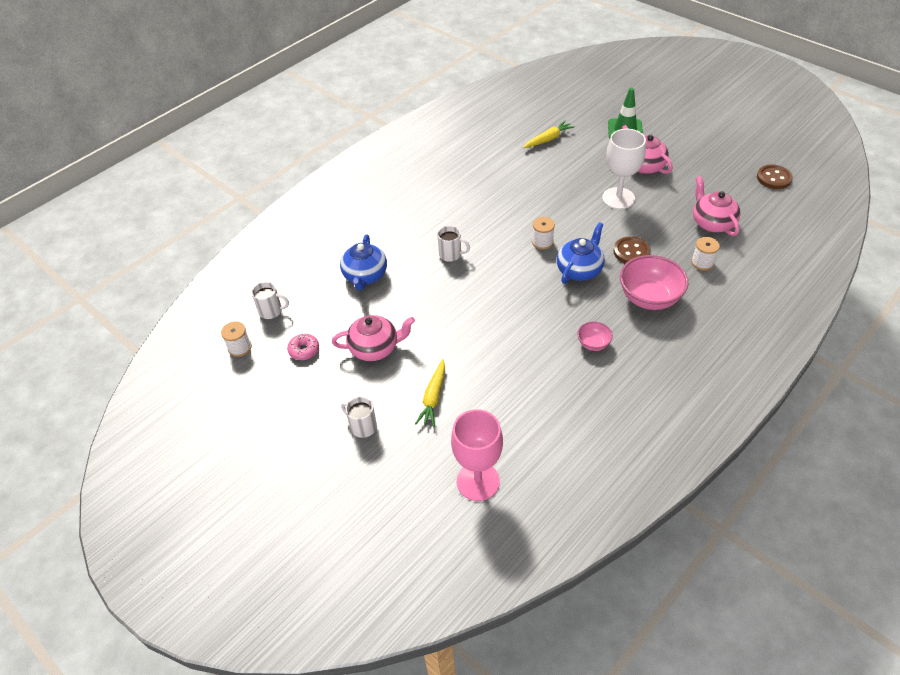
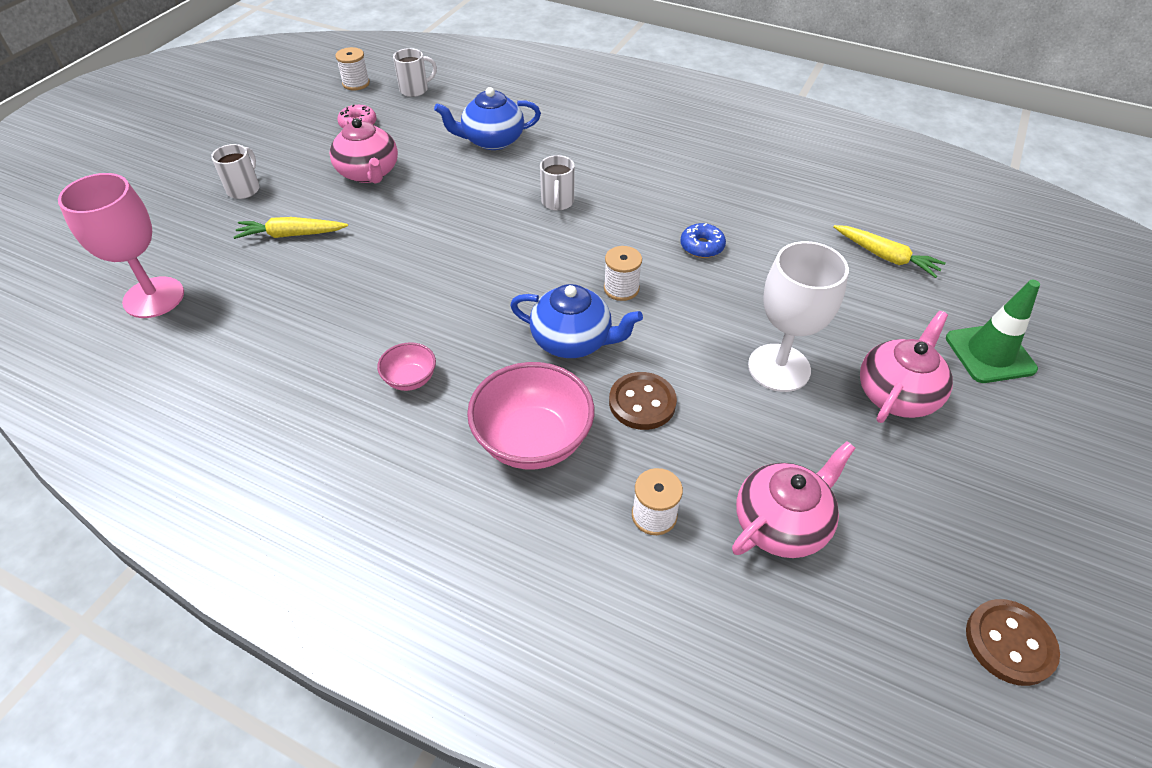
camera: 70 degrees right, 0 degrees up
(271, 311) = (415, 90): white mug -> white mug turned 105 degrees counterclockwise
(516, 202) = (702, 246): none -> blue donut

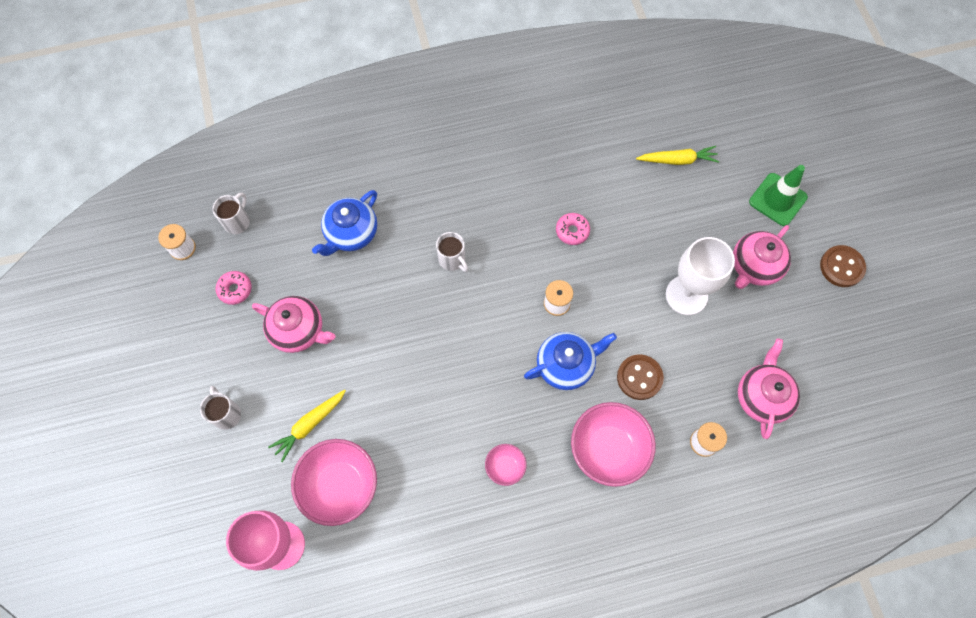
camera: 40 degrees left, 20 degrees up
(254, 290) = (340, 486): none -> pink bowl
(702, 246) = (572, 231): blue donut -> pink donut
(897, 394) = (754, 266): pink teapot -> pink teapot turned 135 degrees counterclockwise
(1009, 643) = (892, 380): brown button -> brown button (841, 267)

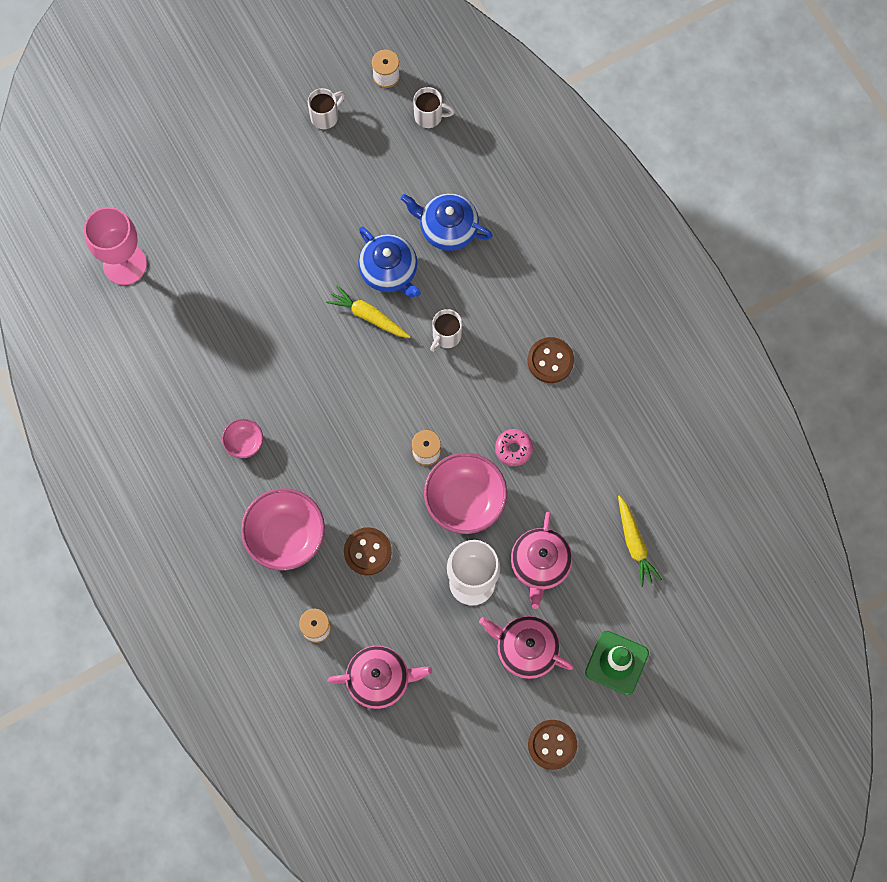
camera: 75 degrees right, 5 degrees up
(226, 414) = (231, 175): white mug -> white mug (325, 116)
(235, 289) = (356, 139): pink donut -> none
(298, 330) = (330, 212): pink teapot -> pink teapot (540, 564)
(309, 425) = (239, 253): yellow carrot -> yellow carrot (368, 316)
(340, 486) = (189, 298): pink bowl -> pink bowl (465, 500)
(500, 182) = (550, 361): none -> brown button
(566, 365) = (362, 476): blue teapot -> blue teapot (389, 271)

